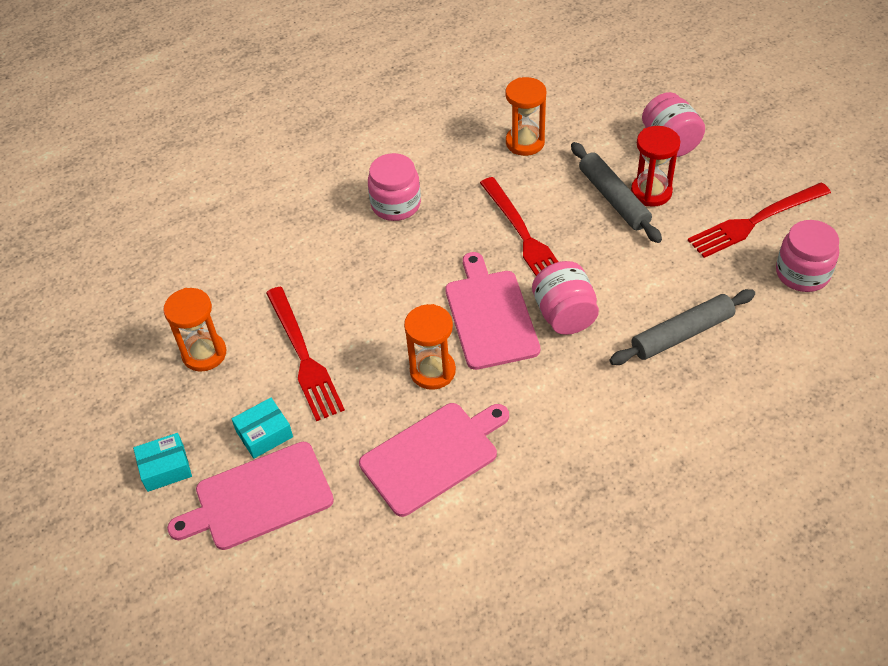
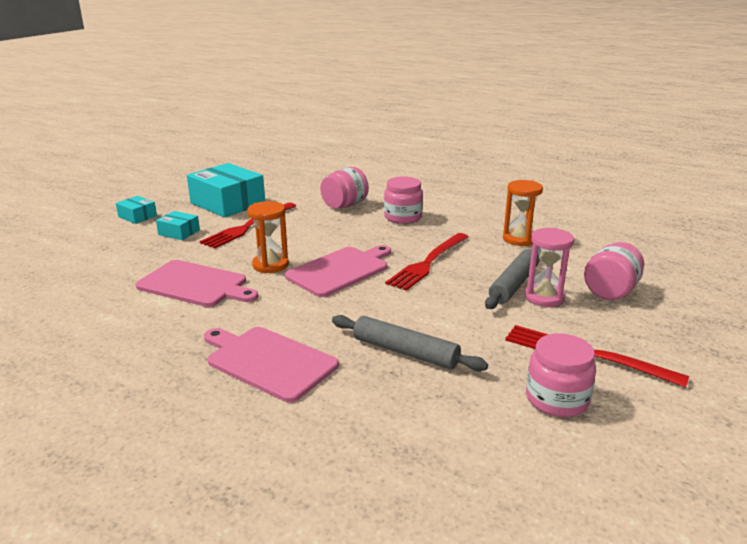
camera: 55 degrees right, 25 degrees down
(204, 354) = (228, 203): orange hourglass -> turquoise box
(258, 497) = (129, 244): pink cutting board -> pink cutting board (268, 361)
(564, 315) = (370, 296): pink jar -> pink jar (344, 205)
(651, 192) = (544, 297): red hourglass -> pink hourglass

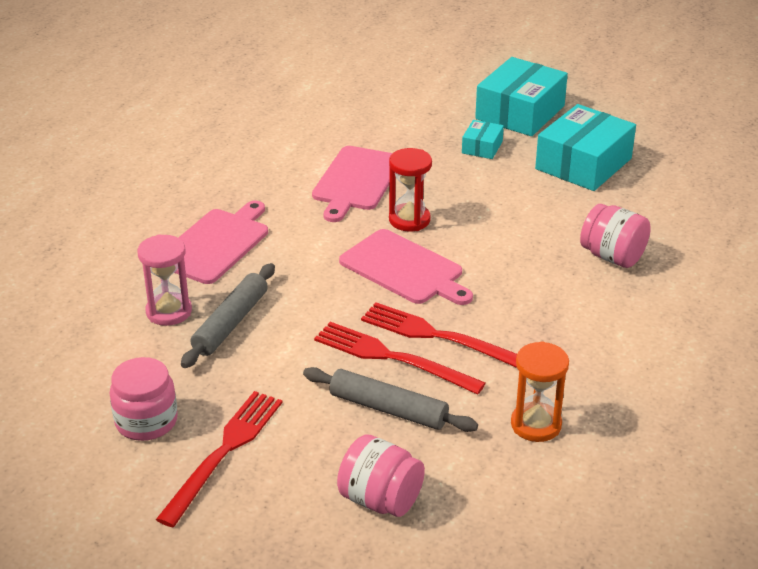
camera: 85 degrees right, 10 degrees up
(137, 216) = (520, 112): turquoise box -> turquoise box, size x2.06
(248, 226) = (513, 190): red fork -> red fork (393, 358)
(270, 265) = (409, 220): orange hourglass -> red hourglass
(403, 217) = (584, 311): pink jar -> none
(544, 297) = (356, 433): pink hourglass -> pink hourglass (169, 311)

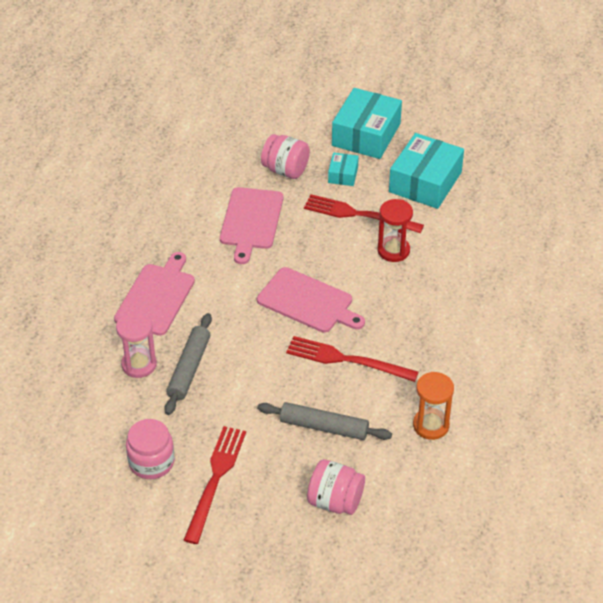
camera: 10 degrees left, 10 degrees up
(393, 358) = (317, 383): red fork -> red fork (359, 215)
(409, 220) = (301, 254): red hourglass -> red hourglass (393, 250)
(612, 256) = (461, 270): pink jar -> pink jar (285, 170)

